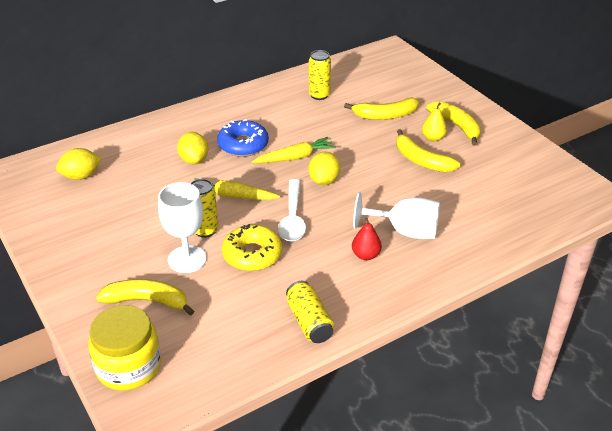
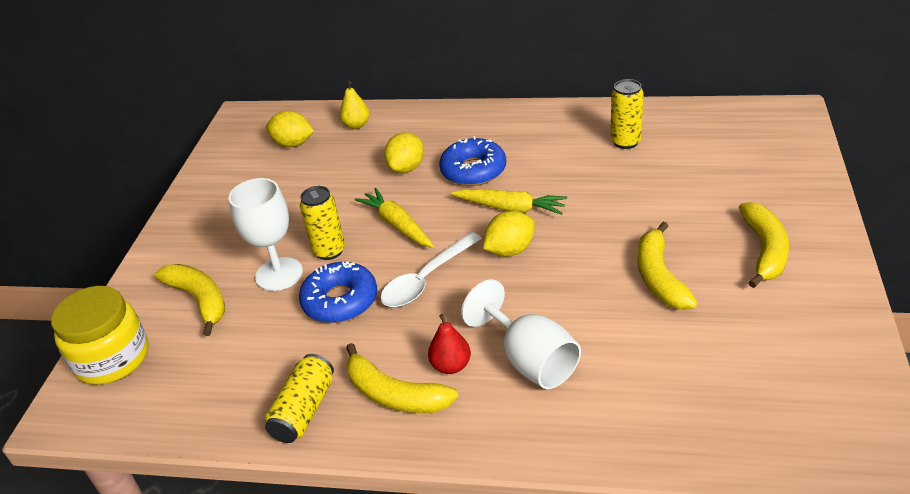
camera: 45 degrees right, 0 degrees up
(252, 254) = (340, 301): yellow donut -> blue donut
(385, 115) = (680, 198): yellow banana -> yellow banana (394, 394)
(433, 138) = (711, 253): yellow pear -> yellow pear (356, 125)

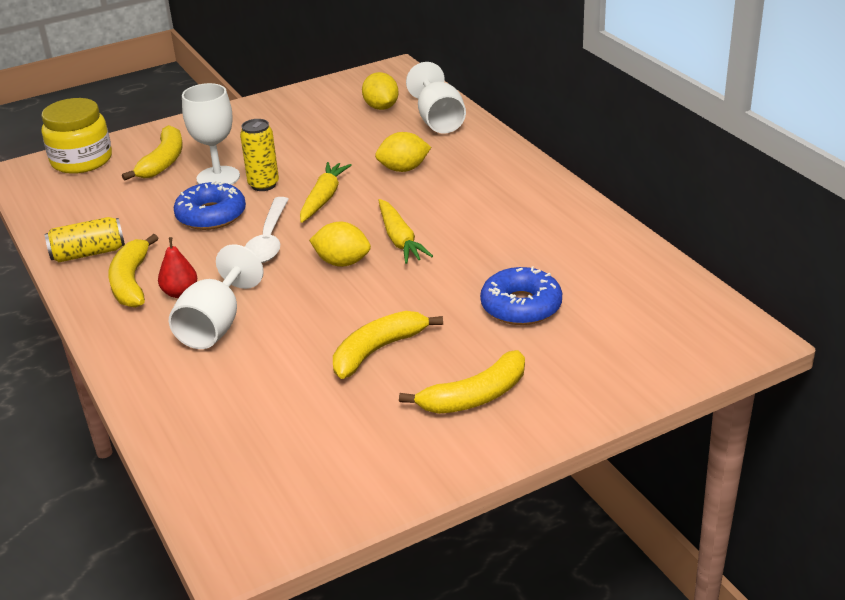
camera: 50 degrees right, 5 degrees down
(356, 125) = (438, 121): yellow pear -> white goblet
(426, 279) = (268, 240): white spoon -> white spoon turned 90 degrees counterclockwise
(473, 170) = (434, 200): blue donut -> blue donut (521, 306)
(625, 142) = (568, 258): yellow can -> none

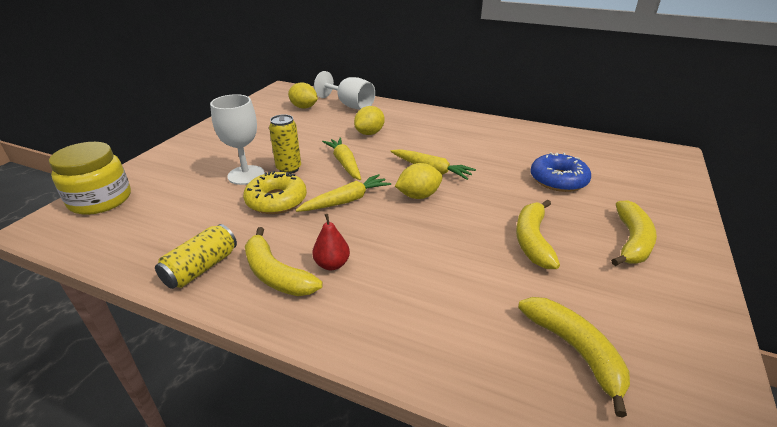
camera: 40 degrees left, 0 degrees up
(163, 161) = (183, 178): yellow banana -> yellow banana (575, 350)
(211, 215) = (276, 200): blue donut -> yellow donut
(215, 326) = (398, 276): white goblet -> none
(268, 240) = (345, 201): white spoon -> yellow carrot

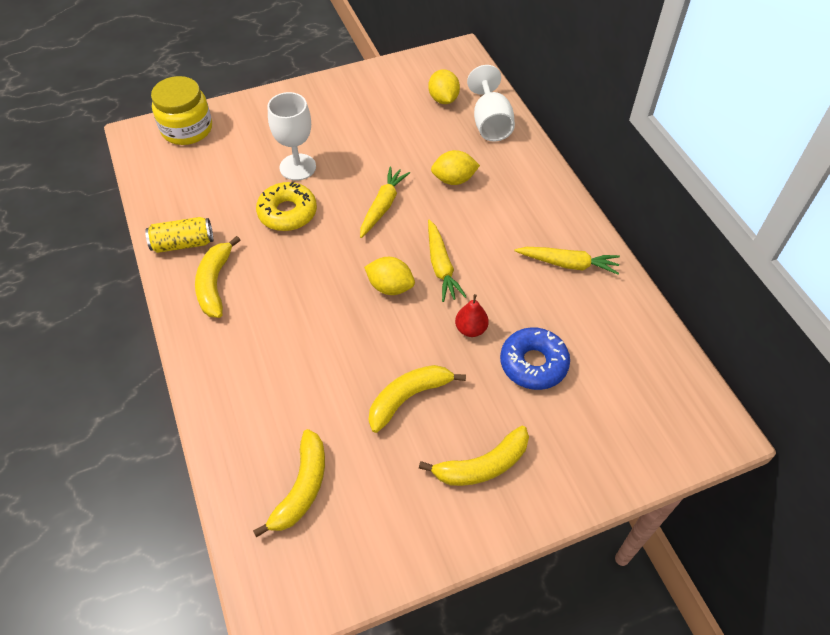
camera: 45 degrees right, 20 degrees up
(289, 169) = (334, 182): yellow can -> none
(332, 264) = (253, 303): red pear -> red pear (471, 329)
(345, 201) = (332, 250): yellow carrot -> yellow carrot (567, 264)

